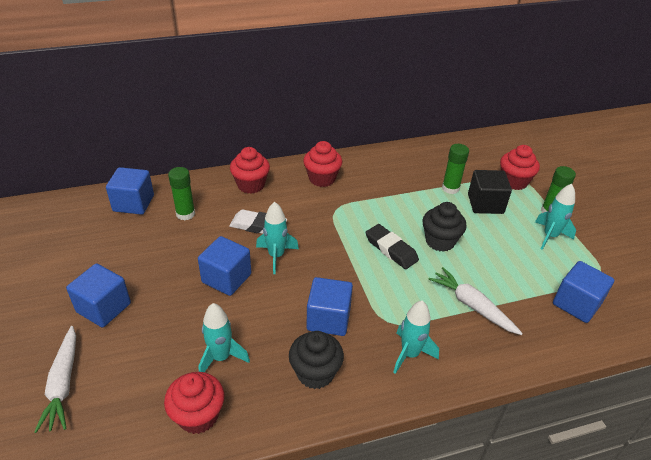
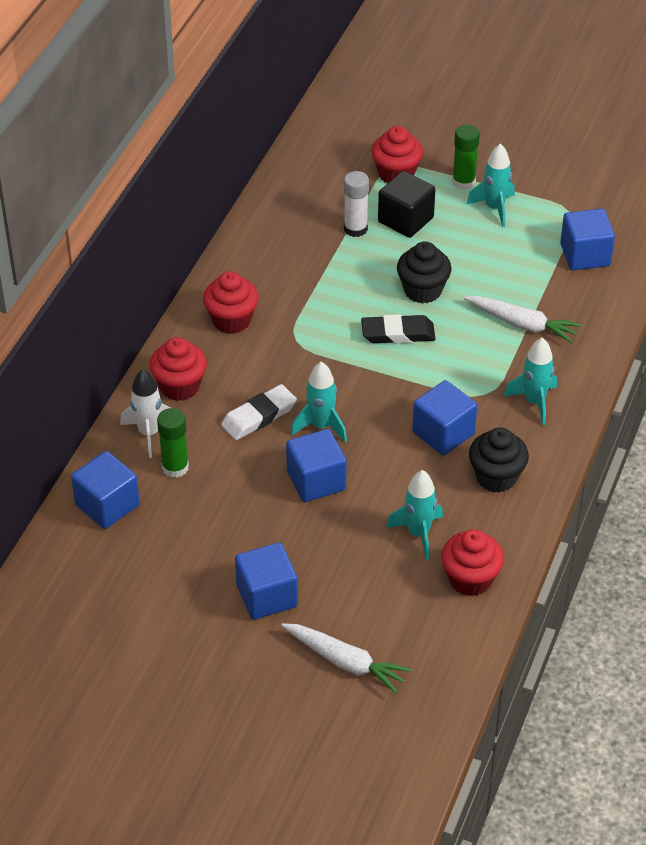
camera: 50 degrees left, 5 degrees up
(203, 191) = (149, 433): none -> white rocket
(450, 188) = (355, 229): green glue stick -> white glue stick
(472, 306) = (522, 324): white carrot -> white carrot turned 150 degrees counterclockwise

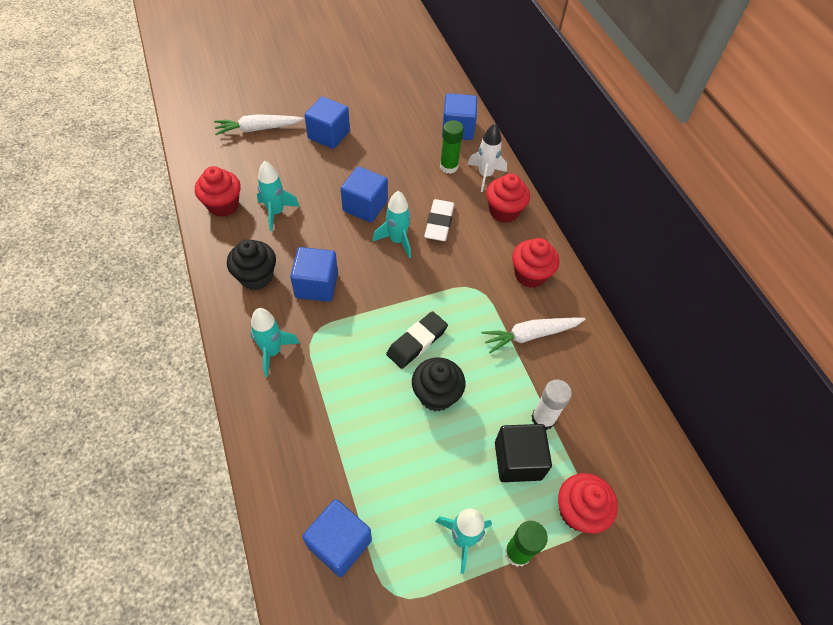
camera: 135 degrees right, 10 degrees up
(522, 324) = (334, 418): white carrot -> white carrot (530, 335)

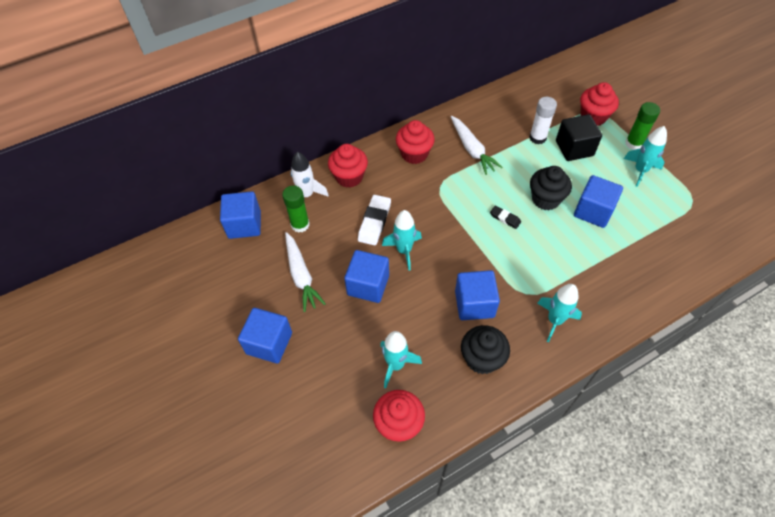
camera: 95 degrees left, 0 degrees up
(258, 129) = (269, 425): white carrot -> white carrot (301, 275)
(339, 543) = (679, 236): blue cube -> blue cube (593, 211)
(417, 342) = (505, 218): black eraser -> black eraser, size x0.57
(439, 223) = (374, 222): white eraser -> white eraser turned 75 degrees counterclockwise

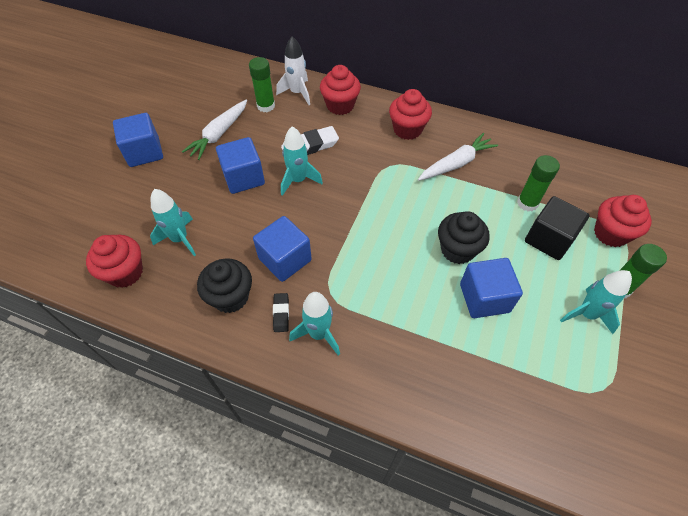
camera: 50 degrees right, 0 degrees up
(244, 225) = (238, 78): blue cube -> none
(472, 149) = (456, 163): white carrot -> white carrot turned 150 degrees counterclockwise
(505, 218) = (402, 230): black eraser -> black eraser (281, 313)
(537, 138) = (527, 203): white glue stick -> green glue stick

